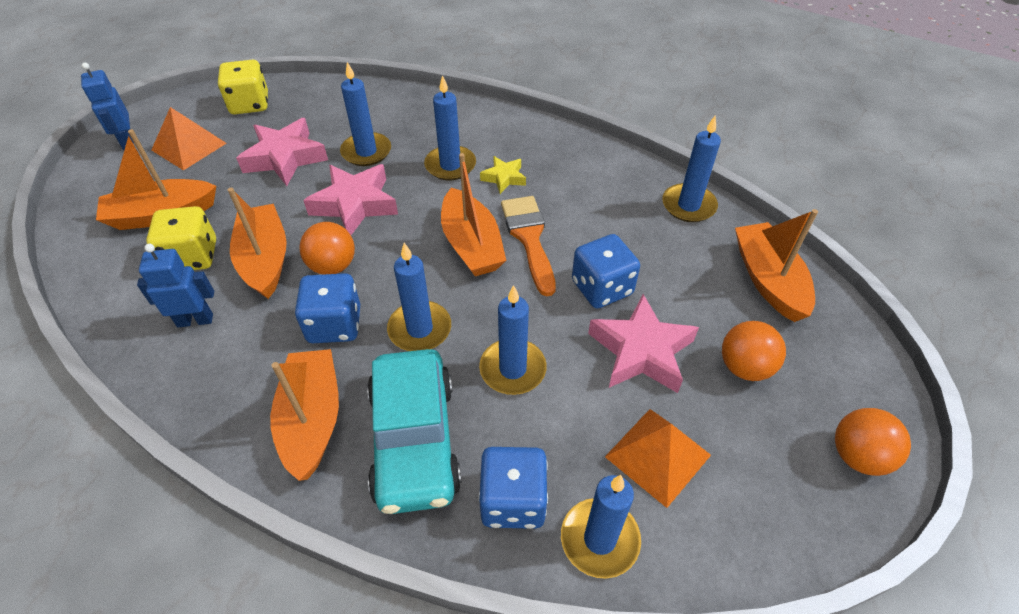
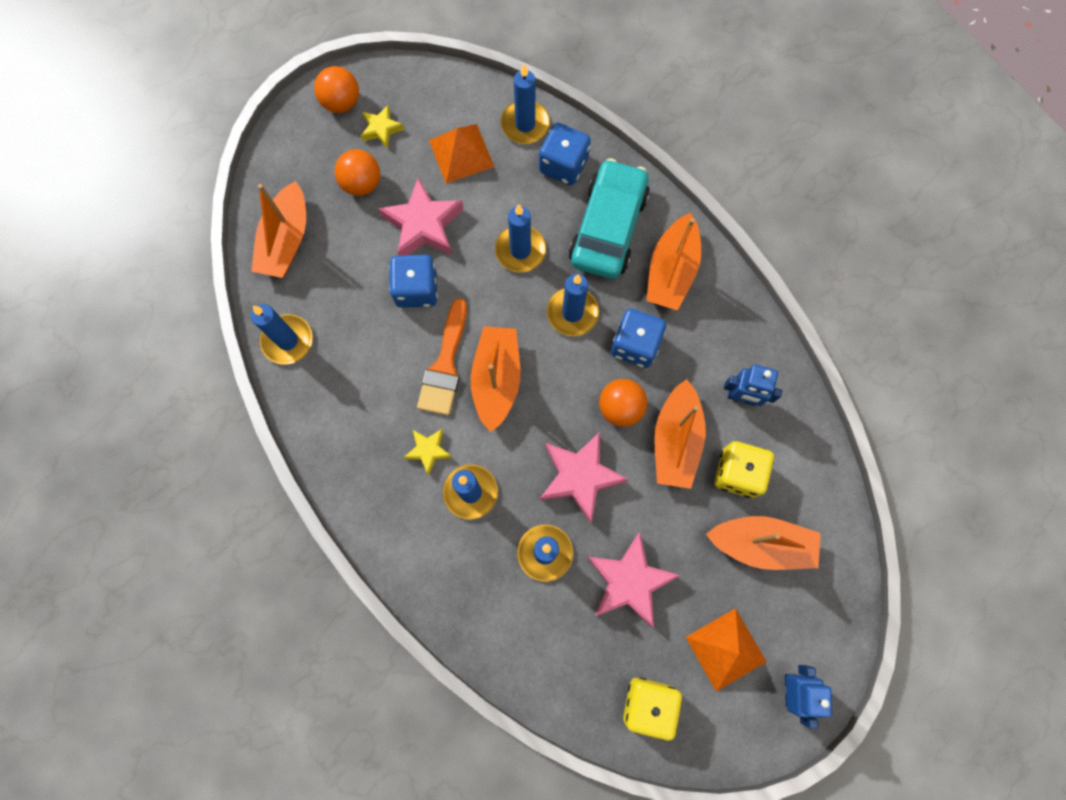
camera: 155 degrees left, 25 degrees up
(779, 442) = (381, 129): none -> yellow star

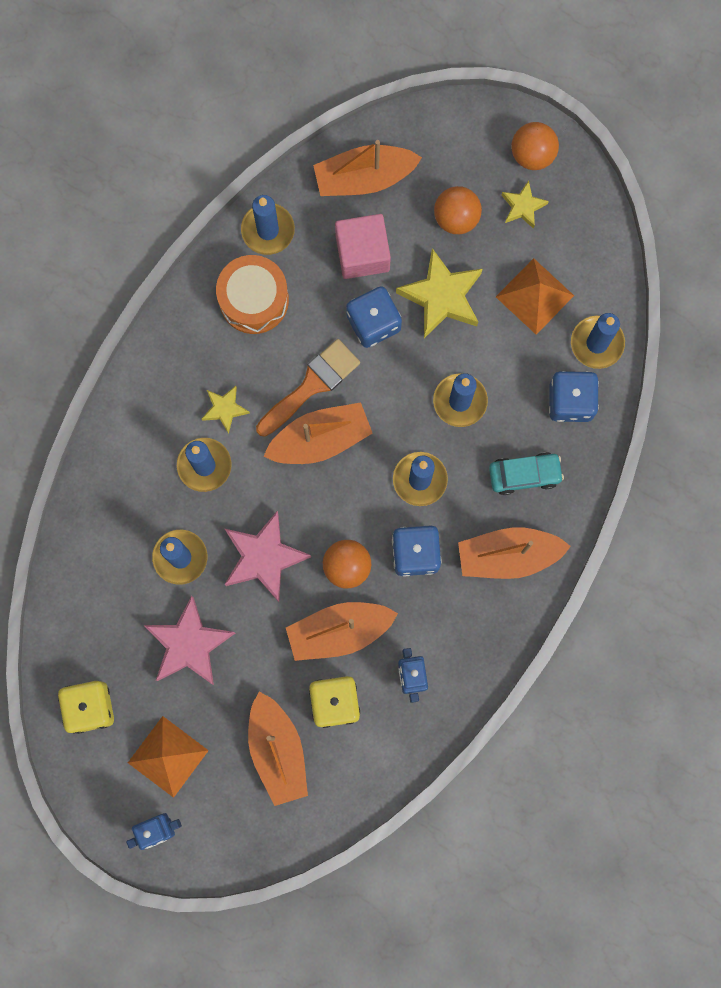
camera: 65 degrees right, 5 degrees up
(343, 380) = (254, 300): none -> orange drum
(351, 271) = (362, 253): none -> pink cube
(423, 225) = (441, 296): pink star -> yellow star
(445, 365) = (312, 385): orange brush -> orange brush turned 150 degrees clockwise
(608, 227) = (524, 474): turquoise car -> turquoise car, size x0.56

